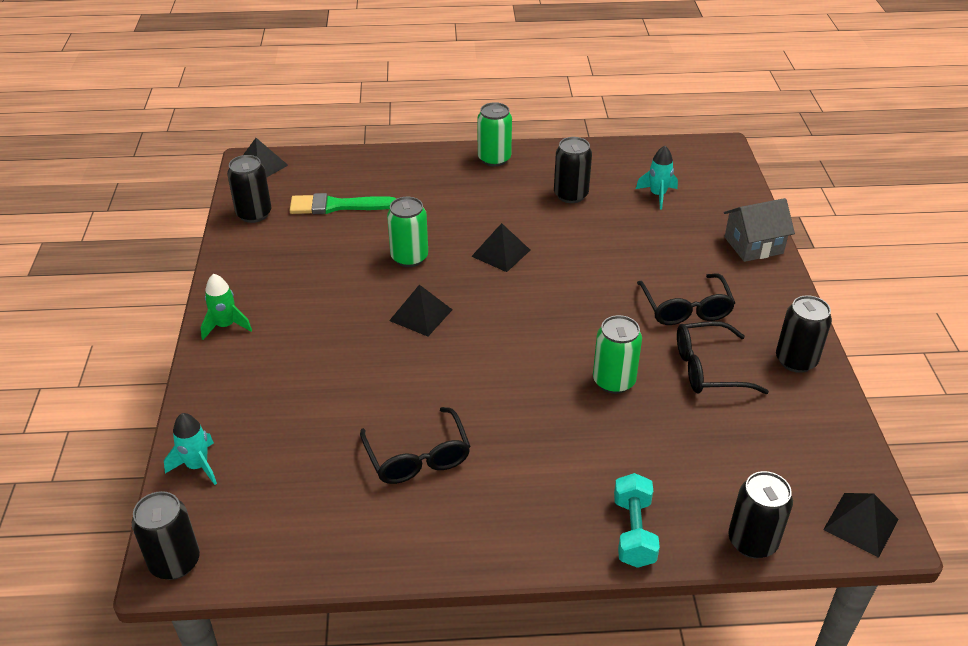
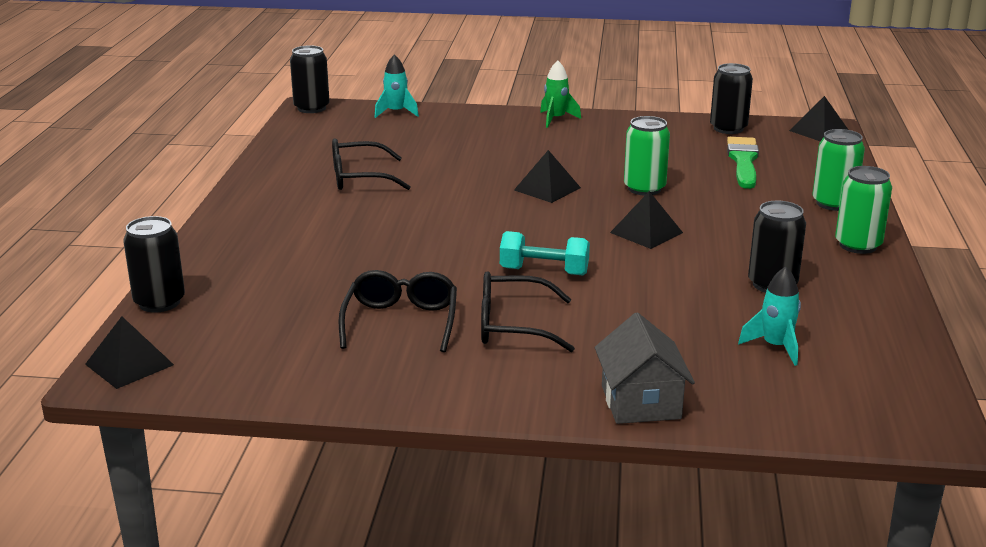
camera: 100 degrees right, 15 degrees down
(613, 381) = (408, 267): green can -> green can (833, 203)
(633, 532) = (215, 251): turquoise dumbbell -> turquoise dumbbell (544, 271)
(796, 360) = (387, 382): black can -> none

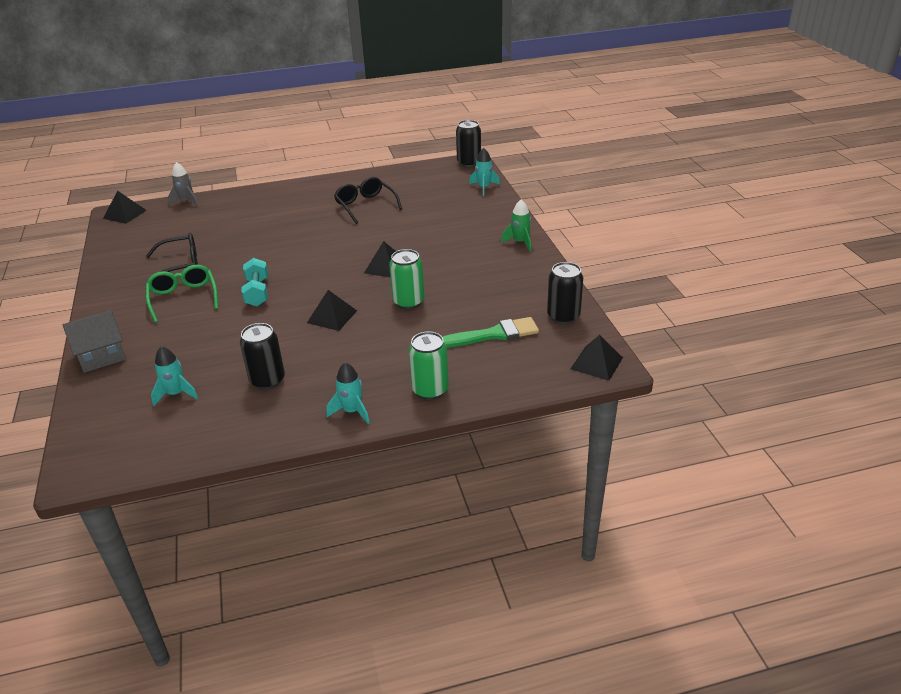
camera: 70 degrees right, 10 degrees up
(159, 302) = (186, 202): black can -> grey rocket
(513, 326) = (183, 298): black glasses -> green glasses
(858, 245) = (352, 411): green can -> turquoise rocket

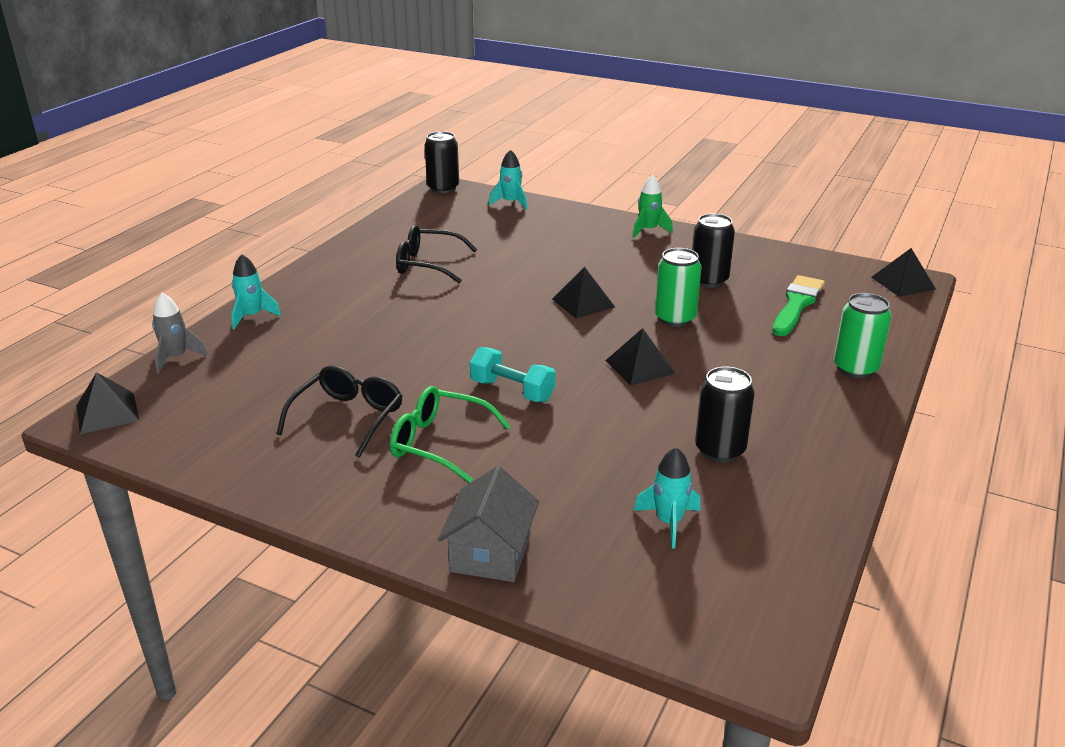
camera: 50 degrees left, 5 degrees down
(352, 411) = (844, 422): turquoise rocket -> turquoise rocket (252, 316)
(563, 316) = (809, 265): black can -> black can (709, 280)

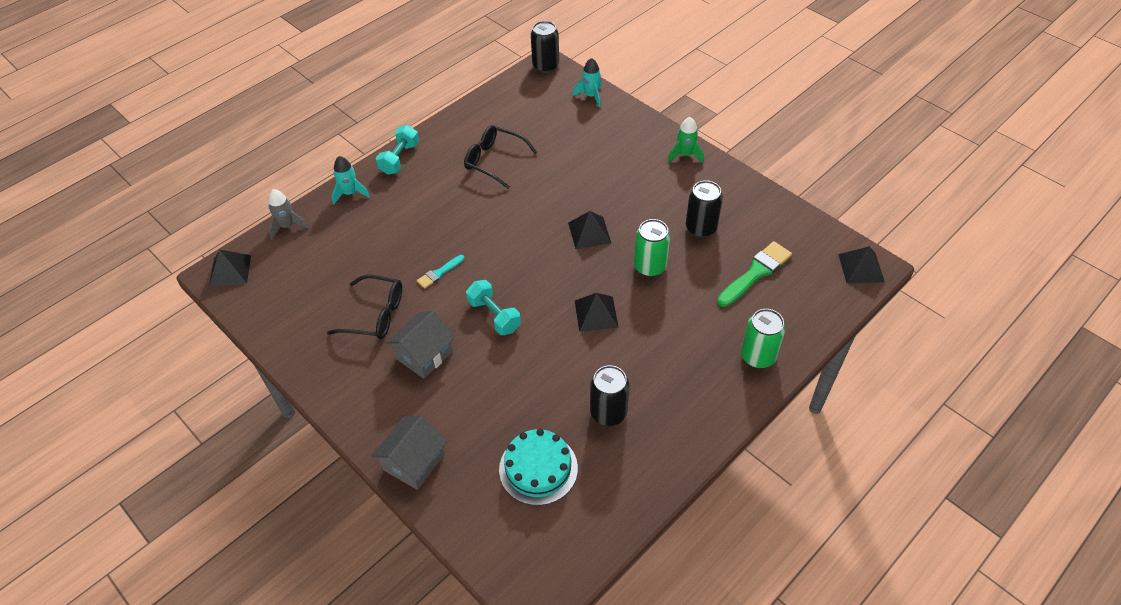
camera: 20 degrees right, 20 degrees up
(304, 279) = (400, 159): none -> turquoise dumbbell
(348, 418) = (375, 315): black glasses -> black glasses turned 60 degrees clockwise
(415, 366) = (439, 273): none -> turquoise brush
(440, 443) = (424, 355): green glasses -> grey house
(668, 522) = (538, 468): turquoise rocket -> turquoise cake

